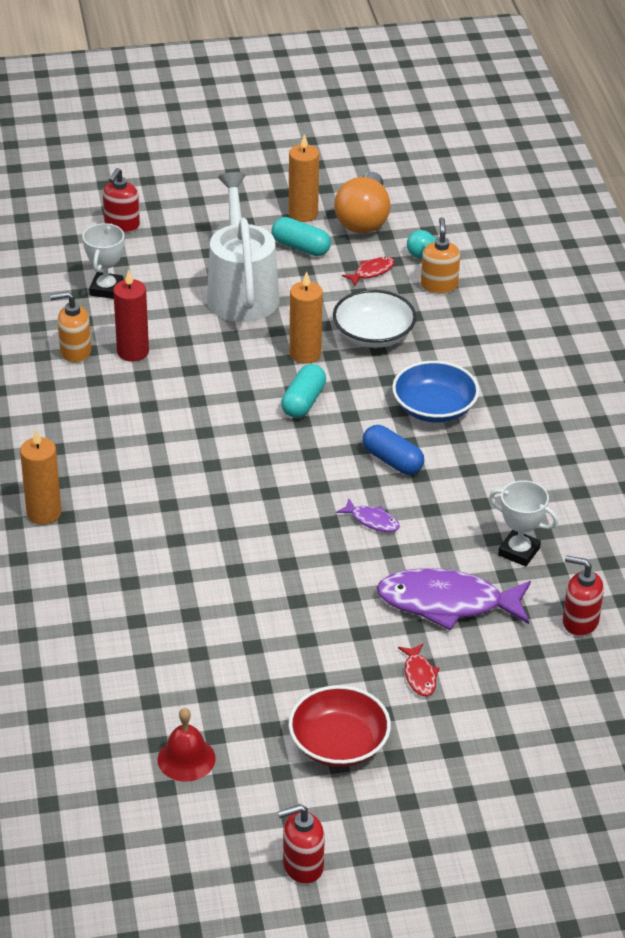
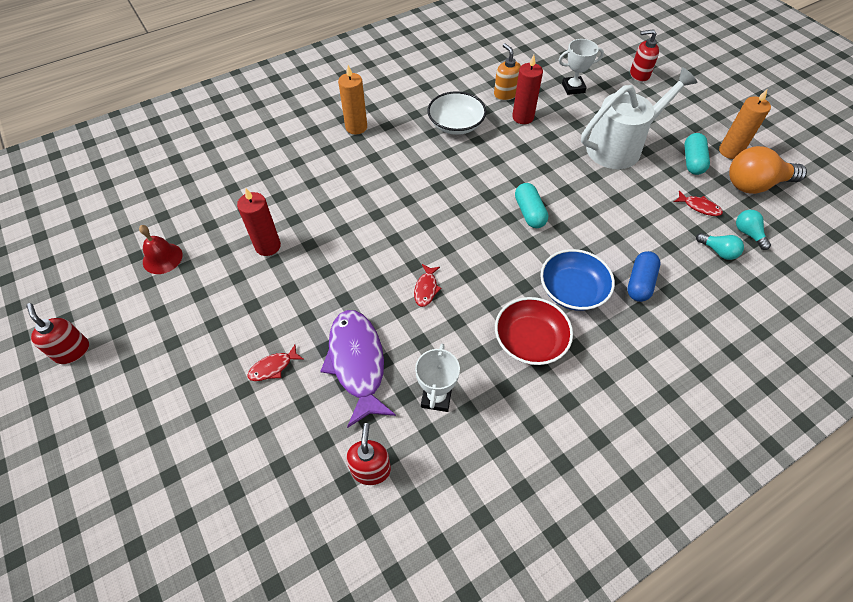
camera: 70 degrees right, 15 degrees up
(224, 648) = (268, 246): none -> red candle
(303, 402) = (529, 212): turquoise capsule -> turquoise capsule turned 75 degrees clockwise
(305, 354) = (580, 198): orange candle -> none
(339, 743) = (192, 337): red bowl -> red bowl (530, 340)
(372, 520) = (426, 289): purple fish -> red fish
(373, 335) = (629, 229): white bowl -> white bowl (456, 124)
(392, 461) = (497, 282): blue capsule -> blue capsule (640, 283)
(439, 285) = (718, 251): orange soap dispenser -> turquoise light bulb

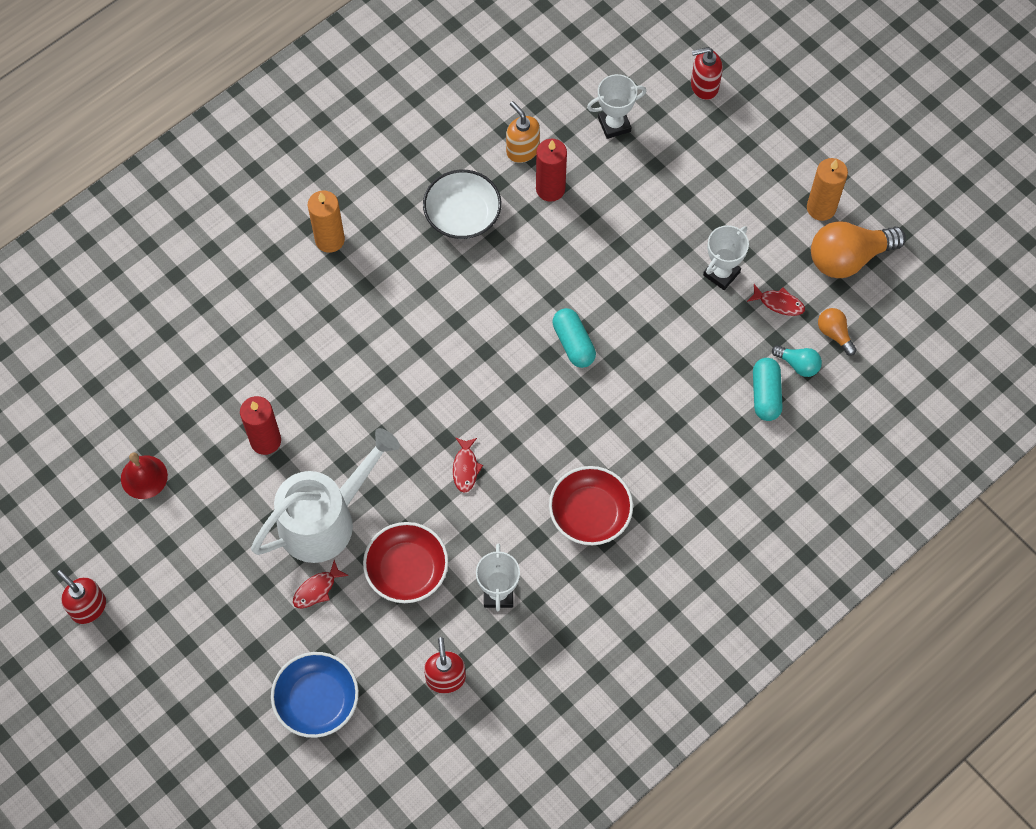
camera: 10 degrees left, 10 degrees up
(357, 363) = (407, 570): purple fish -> red bowl
(572, 290) = (632, 443): blue bowl -> blue bowl (317, 700)
(620, 147) = (681, 221): white watering can -> white watering can (326, 519)
(640, 283) = (708, 422): blue capsule -> none
(651, 182) = (721, 273): none -> white trophy
(692, 161) = (773, 232): turquoise capsule -> turquoise capsule (765, 394)
(748, 233) = (834, 334): turquoise light bulb -> orange light bulb

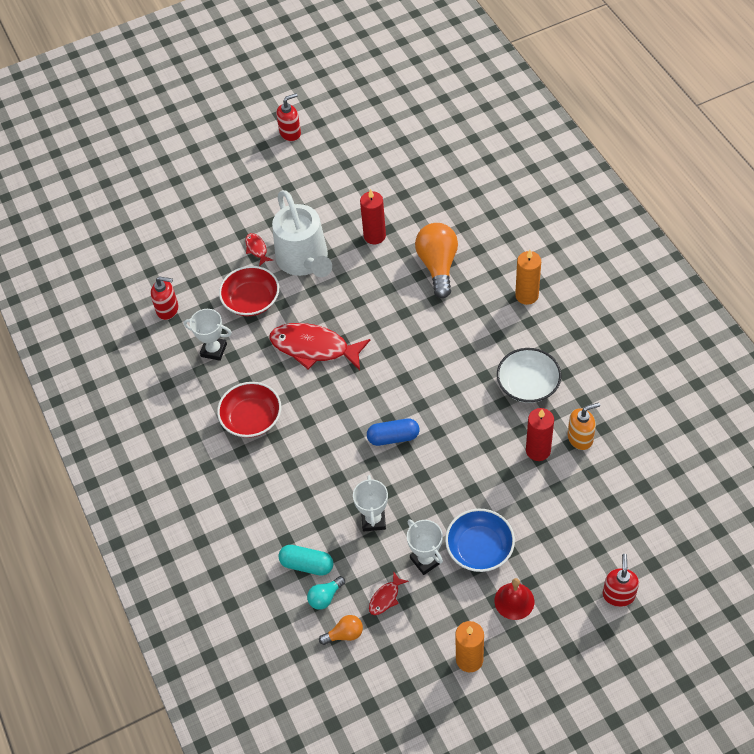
camera: 110 degrees right, 10 degrees down
(144, 477) = (370, 169): red bell -> red bell (514, 601)
(317, 700) = (182, 238): blue bowl -> blue bowl (479, 548)
(465, 468) = (314, 348): red fish -> red fish, size x2.25
(573, 343) = (393, 437): turquoise capsule -> blue capsule
(614, 125) = (591, 512): white trophy -> white trophy (373, 520)
(848, 258) = (413, 668): orange light bulb -> orange light bulb (438, 266)

